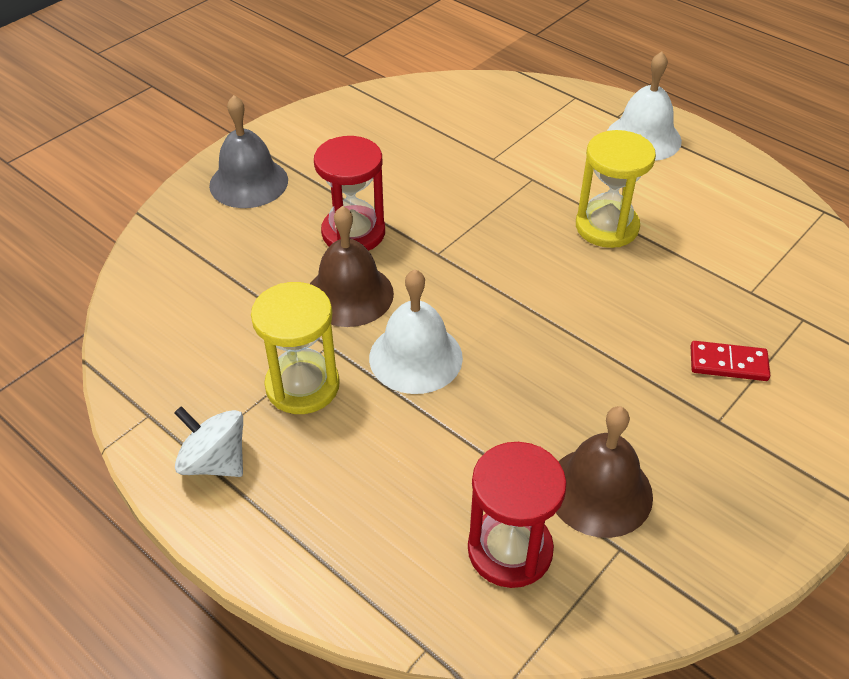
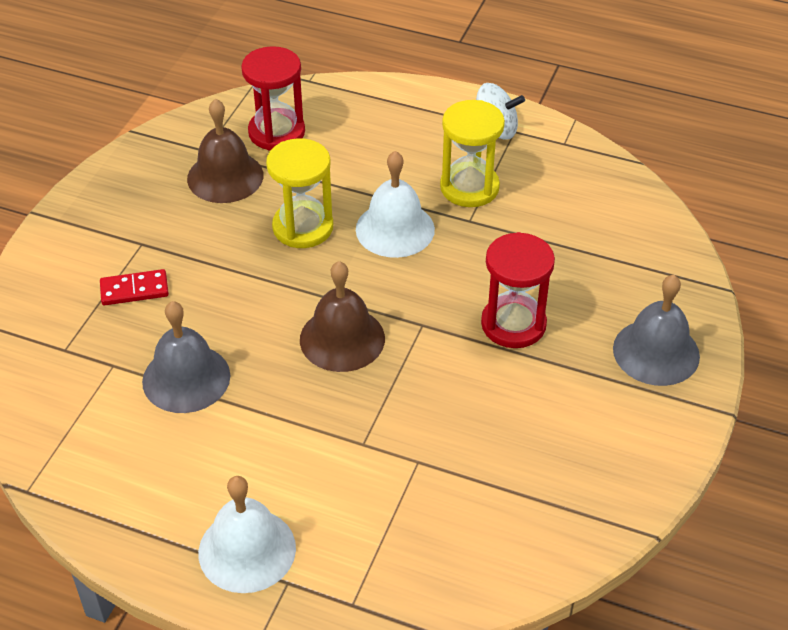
camera: 160 degrees right, 0 degrees up
(349, 294) = (479, 265): brown bell -> brown bell (342, 339)
(607, 227) = (265, 401): yellow hourglass -> yellow hourglass (303, 227)
(678, 262) = (186, 378): none -> grey bell

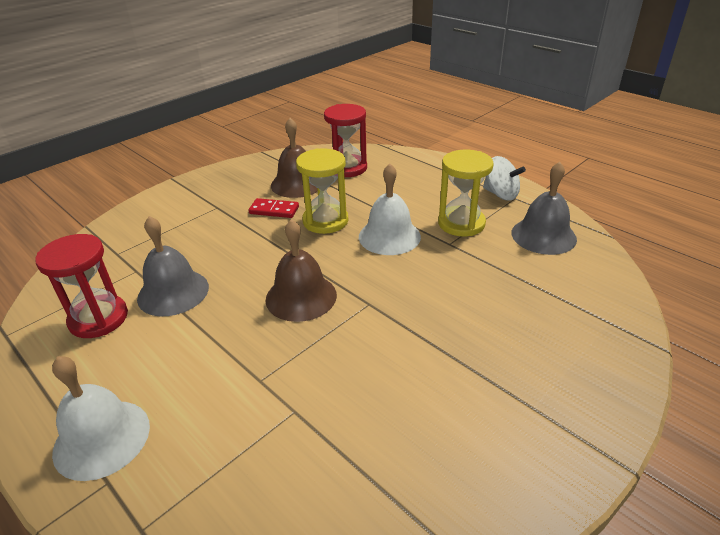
camera: 25 degrees right, 10 degrees down
(134, 290) = (189, 231): red domino -> red domino (274, 210)
(513, 324) = (444, 323): red hourglass -> red hourglass (98, 319)
(656, 352) = (570, 384): grey bell -> grey bell (543, 235)

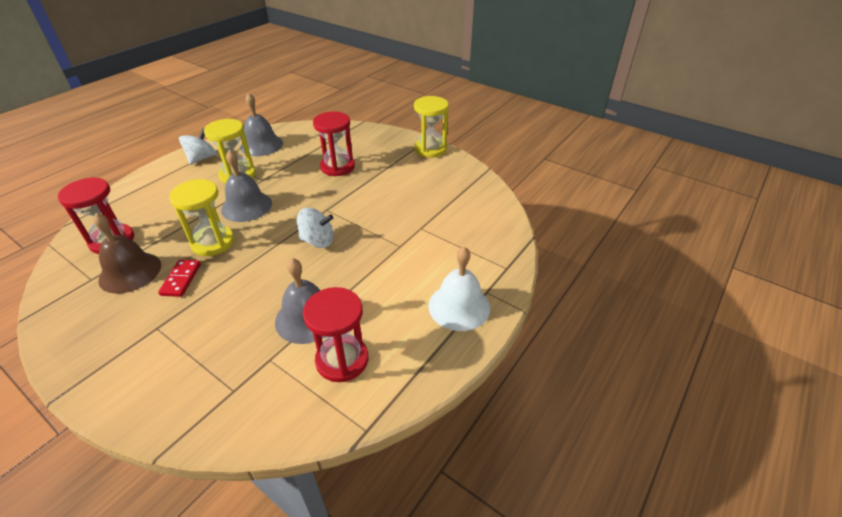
camera: 100 degrees left, 5 degrees up
(301, 297) = (318, 241): brown bell -> white spinning top
(389, 236) = (246, 206): white bell -> grey bell
(485, 314) = (337, 167): none -> red hourglass
(567, 459) = (430, 149): none -> yellow hourglass

